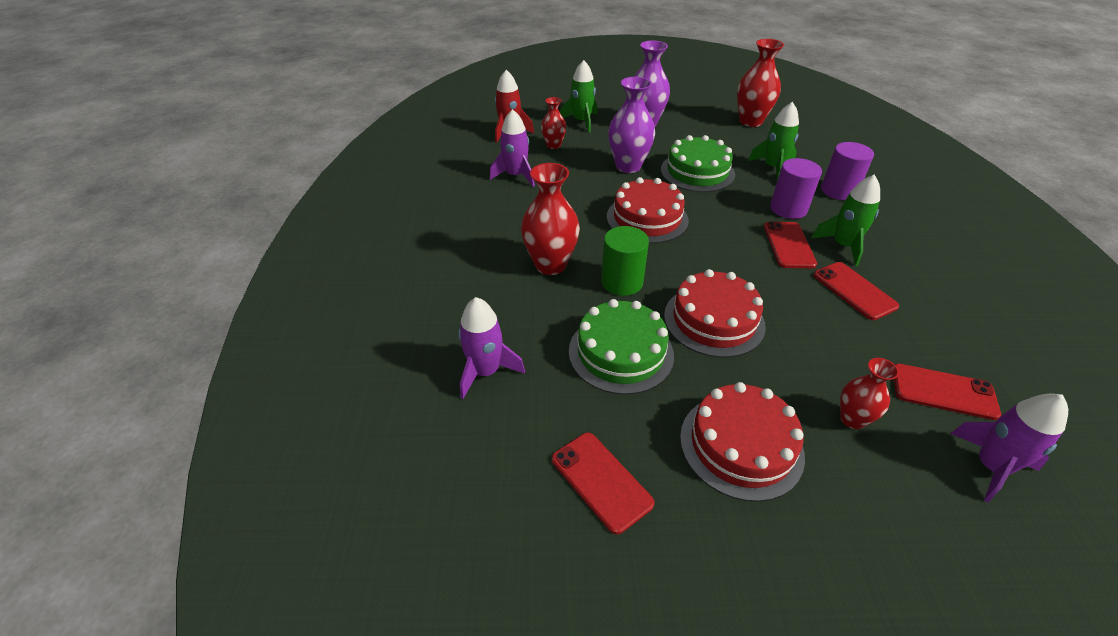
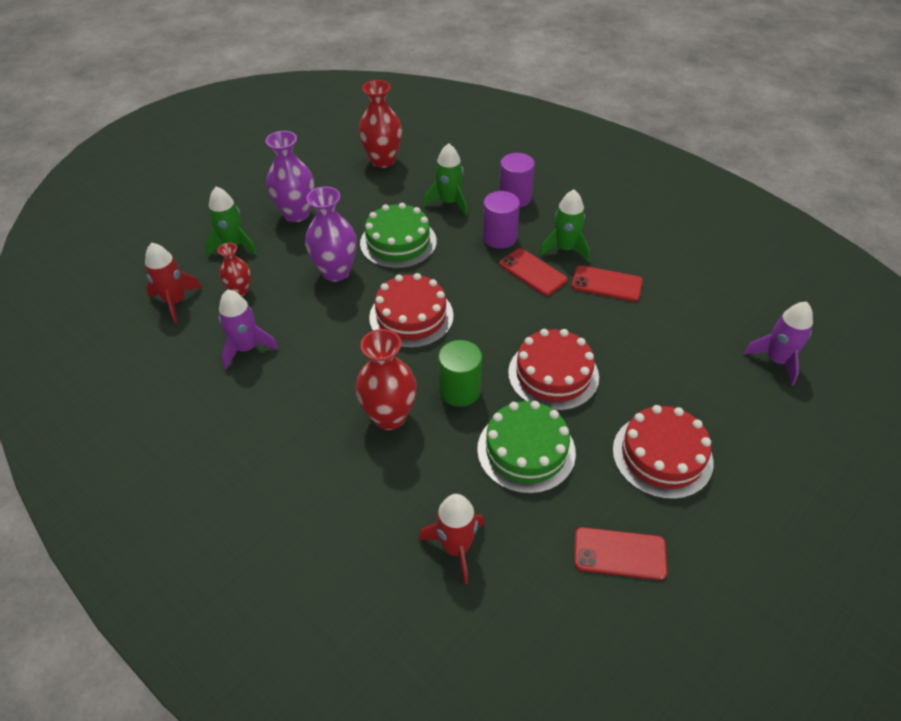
camera: 45 degrees left, 5 degrees up
(485, 372) = (456, 548): purple rocket -> red rocket
(852, 419) = (695, 385): red vase -> none
(943, 392) = (716, 327): red phone -> none

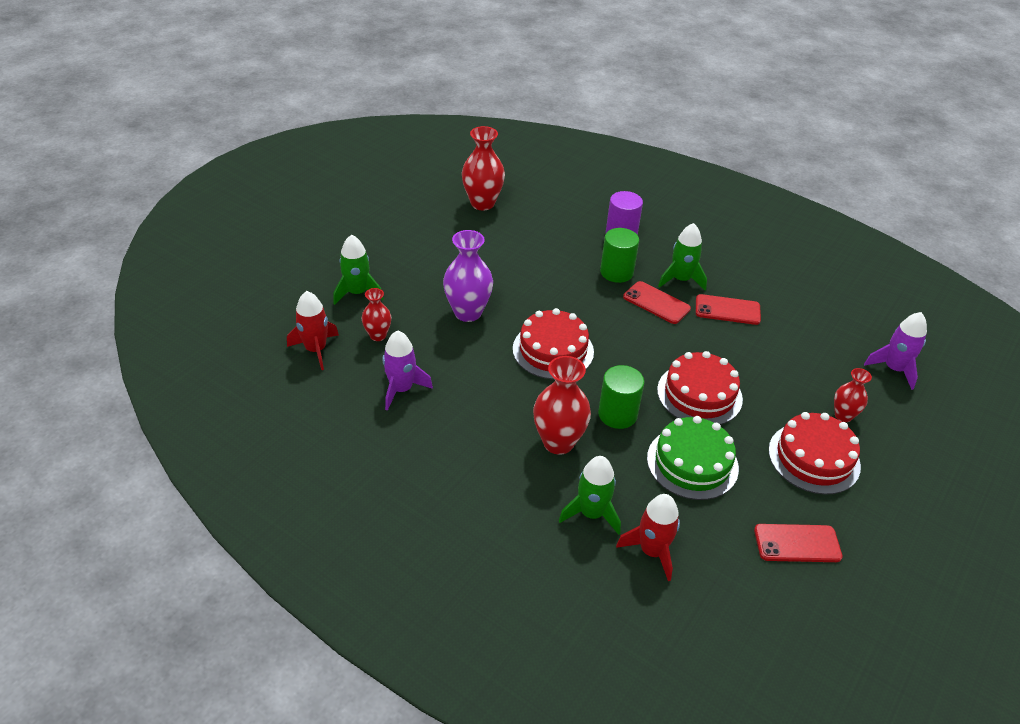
camera: 10 degrees left, 5 degrees down
(296, 214) = (411, 259): purple vase -> none
(398, 242) = (520, 281): green cake -> none
(449, 202) = (559, 241): green rocket -> green rocket (591, 513)
(499, 237) = (616, 272): purple cylinder -> green cylinder
(706, 409) = (843, 416): none -> red vase

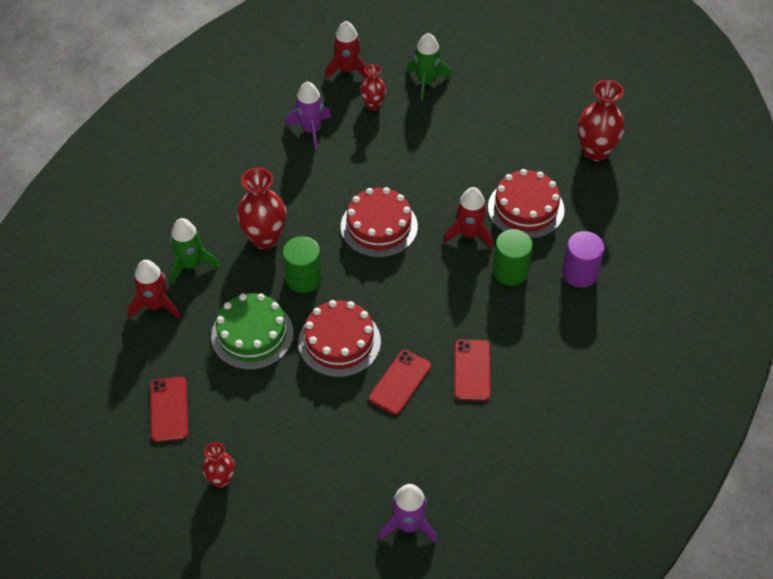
camera: 85 degrees right, 10 degrees up
(468, 312) = (417, 160): purple vase -> none
(570, 291) = (469, 234): none -> red rocket
(656, 303) = (468, 306): red phone -> red phone (400, 382)
(681, 280) = (513, 329): green rocket -> none
(814, 458) = (269, 432): red cake -> red cake (526, 208)
(843, 416) = (329, 465): red vase -> red vase (221, 479)

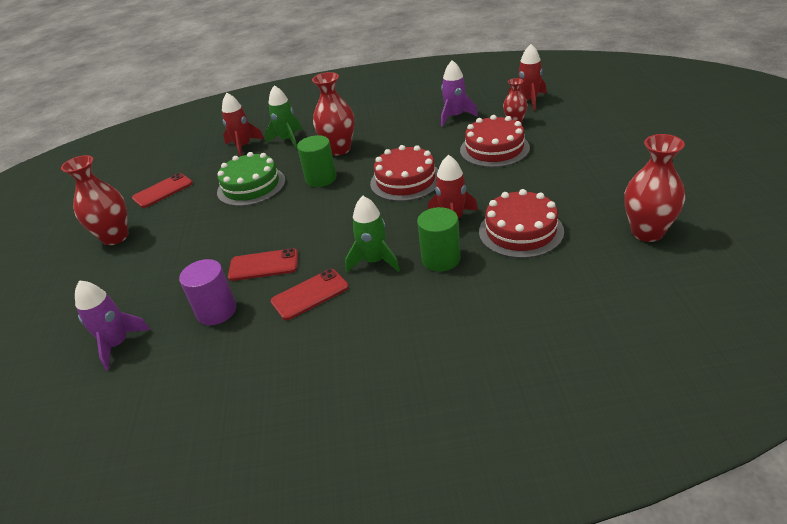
camera: 60 degrees right, 15 degrees down
(221, 479) = (115, 237): red vase -> red vase, size x1.72
(339, 342) = (278, 220): red cake -> red cake (494, 149)
(426, 82) = (572, 128): green rocket -> green rocket (374, 261)
(580, 273) = (490, 298): purple cylinder -> purple cylinder (216, 311)

